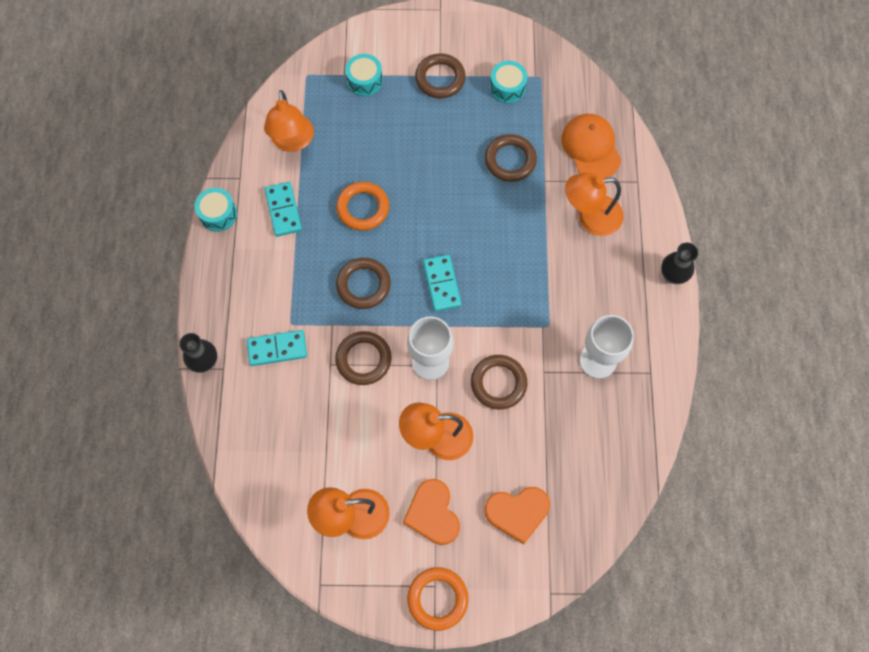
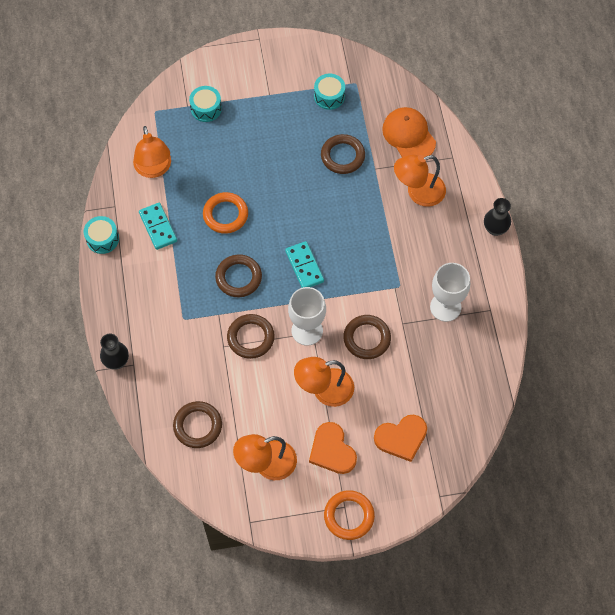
camera: 10 degrees left, 5 degrees down
(277, 349) = (176, 341): turquoise domino -> none
(440, 78) = (270, 97): brown ring -> brown ring (197, 426)

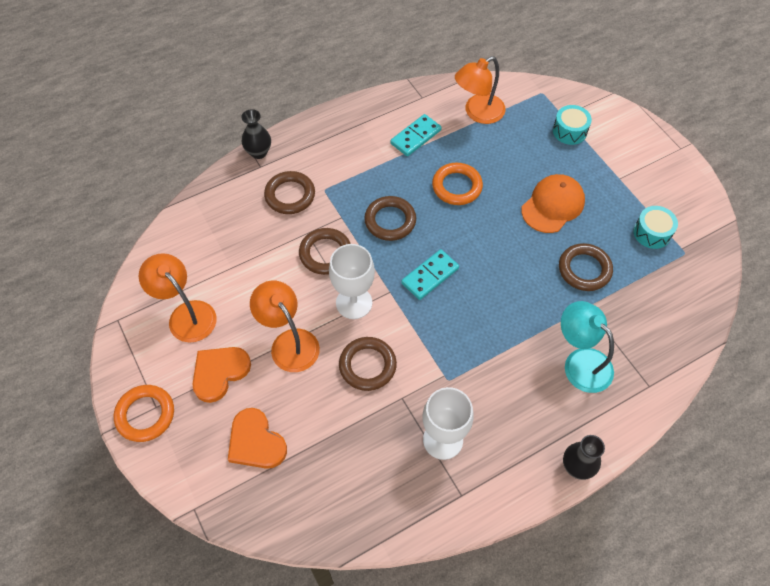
camera: 70 degrees right, 5 degrees down
(102, 239) = (383, 100): turquoise drum -> none
(197, 426) = (211, 239): brown ring -> brown ring (290, 195)
(409, 135) = (650, 328): orange cap -> orange cap (553, 205)
(418, 192) = (580, 362): orange lamp -> turquoise lamp

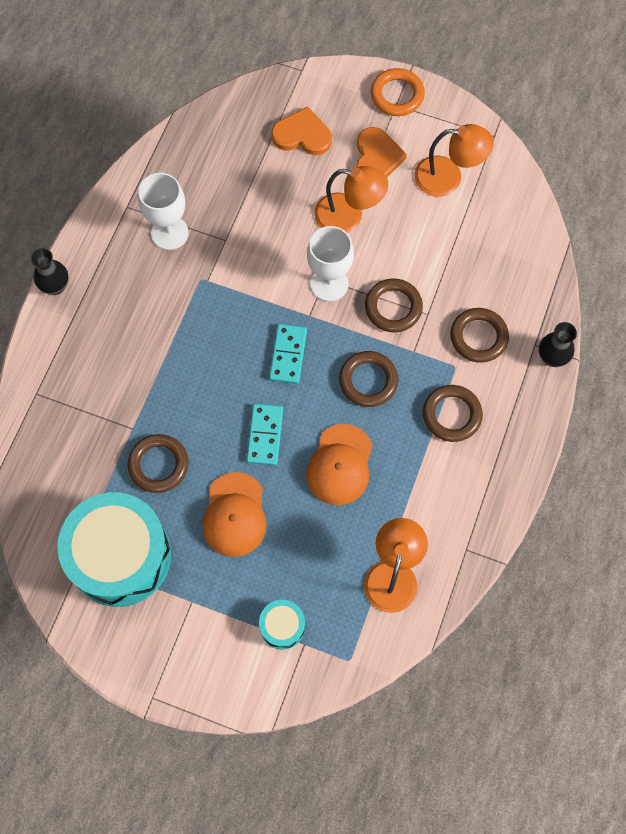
camera: 140 degrees right, 10 degrees up
(367, 365) = (272, 244): brown ring -> brown ring (451, 415)
(415, 137) = (428, 492): turquoise domino -> turquoise domino (265, 435)
(457, 186) = (340, 465): orange ring -> orange cap
(580, 362) = (105, 372): turquoise lamp -> none
(652, 233) = (120, 556): turquoise drum -> turquoise drum, size x2.29

